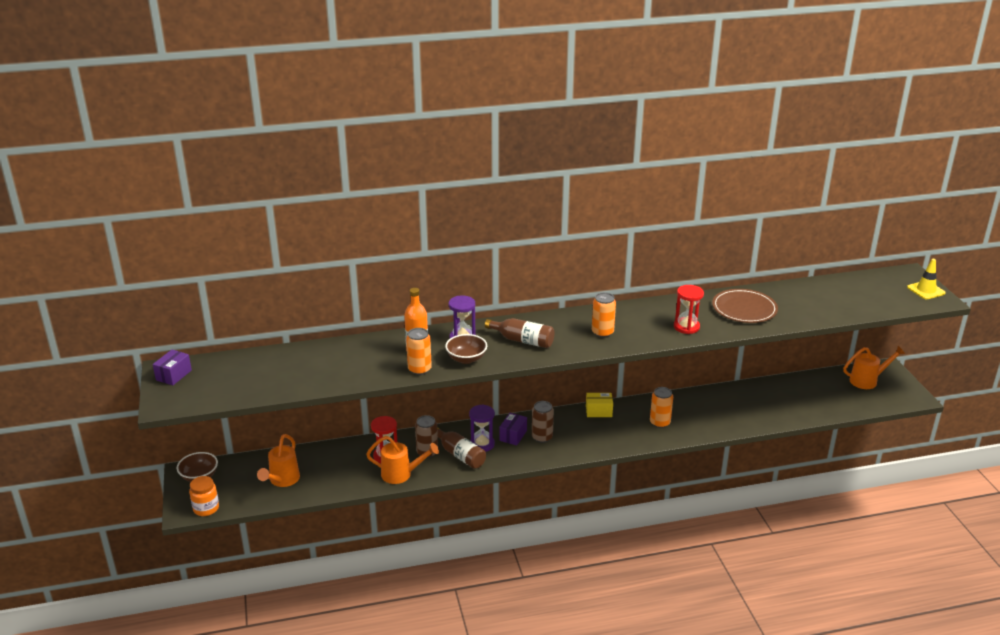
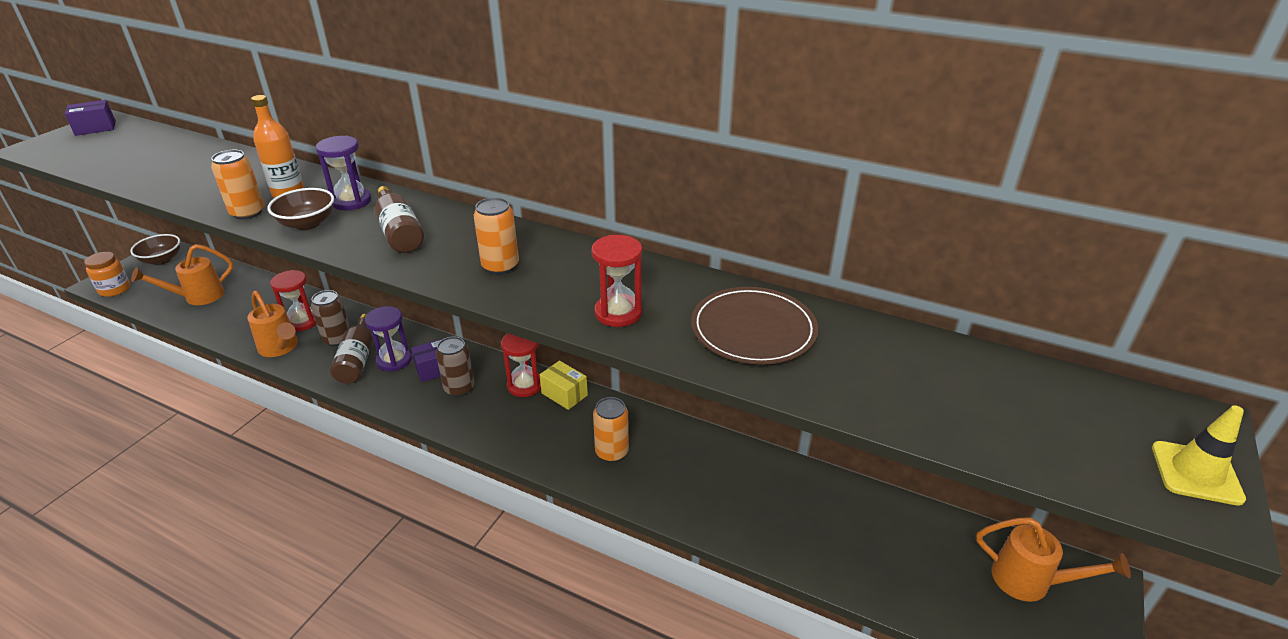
camera: 40 degrees right, 5 degrees up
(573, 418) = (525, 385): none -> red hourglass

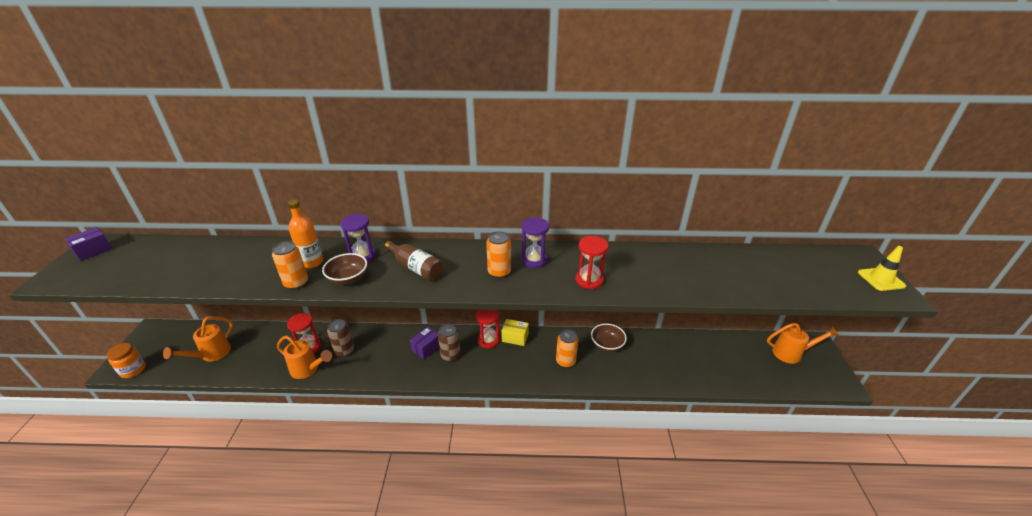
camera: 25 degrees left, 0 degrees up
(162, 260) = (156, 336): brown bowl -> brown bowl (607, 345)
(357, 359) = (369, 359): brown bottle -> none
(394, 360) = (395, 352): purple hourglass -> purple hourglass (534, 260)
(753, 329) = (661, 269): brown plate -> none

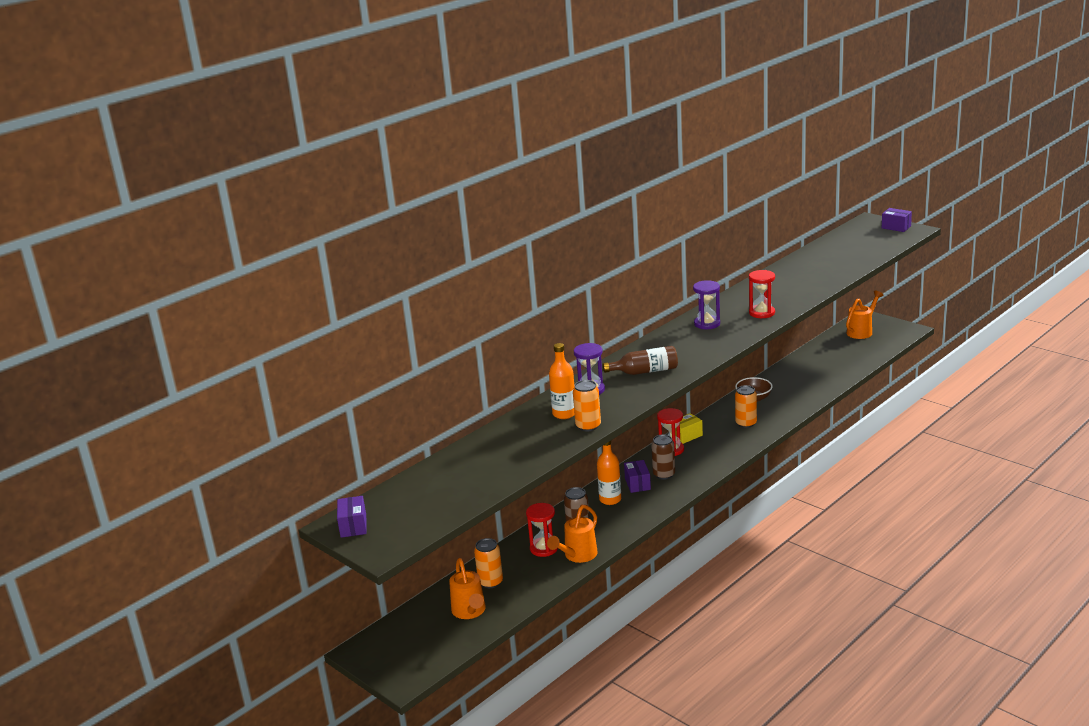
camera: 45 degrees left, 10 degrees down
(133, 370) = (423, 669): orange jar -> none
(308, 369) = (577, 556): orange watering can -> orange watering can turned 150 degrees clockwise
(348, 279) = (617, 402): brown bowl -> none
(394, 345) = (610, 499): none -> orange bottle
(499, 272) = (702, 341): orange can -> orange can (490, 582)
(881, 279) = (896, 227): yellow traffic cone -> purple box

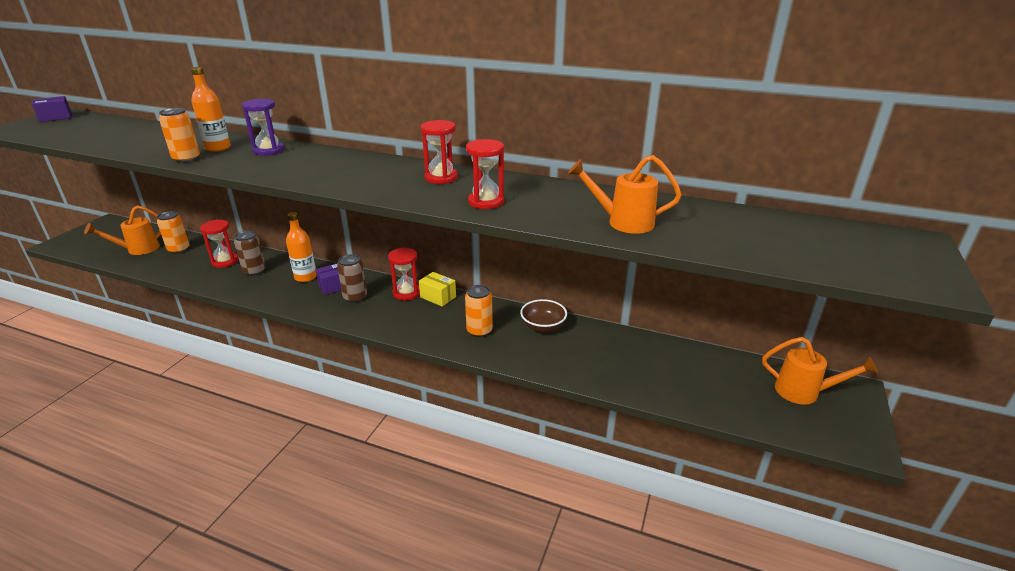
camera: 65 degrees right, 5 degrees up
(577, 556) = (208, 279): orange watering can -> orange watering can (623, 222)
(645, 371) = (309, 165): brown bottle -> none
(707, 324) = (441, 178): purple hourglass -> red hourglass
(896, 227) = (922, 266): purple box -> none

